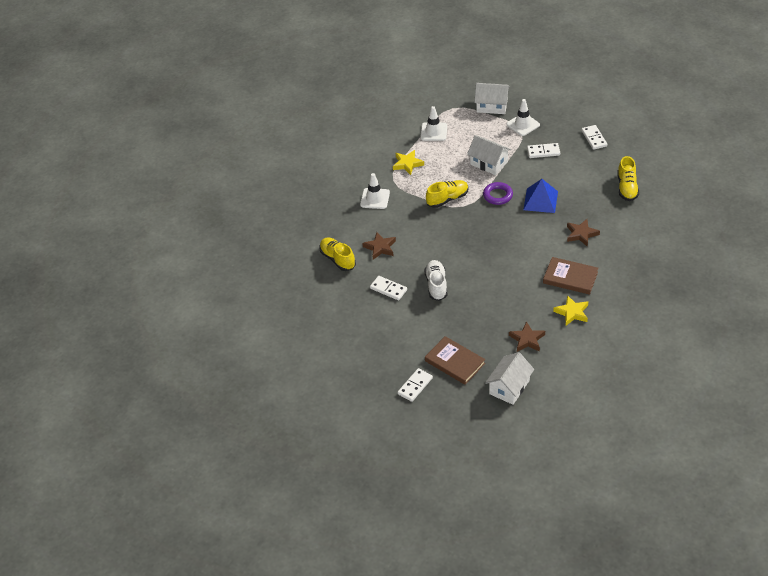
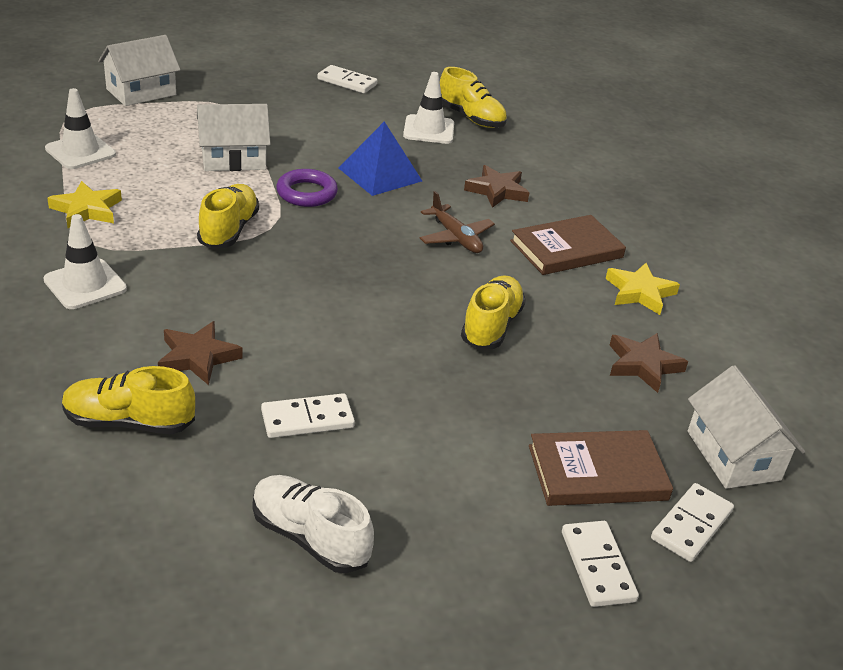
camera: 55 degrees left, 10 degrees down
(436, 285) = (386, 364): white shoe -> white shoe (310, 537)
(492, 292) = (491, 326): none -> yellow shoe
(523, 125) = (222, 98): white traffic cone -> white traffic cone (428, 130)
(531, 248) = (455, 237): none -> brown plane
(543, 152) = (298, 118): white domino -> white domino (691, 525)

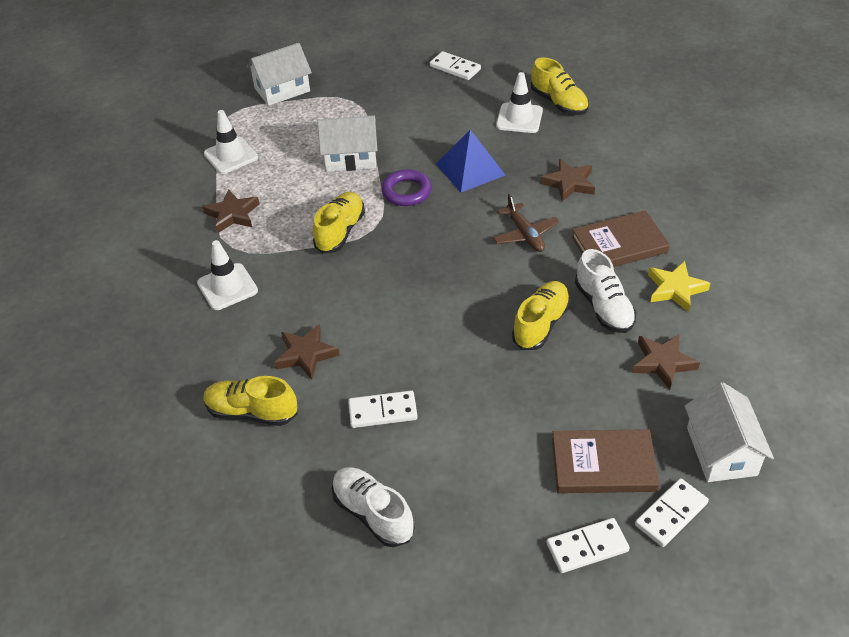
camera: 15 degrees right, 10 degrees up
(87, 210) = (232, 214): yellow star -> brown star
(562, 309) = (604, 307): none -> white shoe
(597, 566) = (587, 547): white domino -> white domino turned 75 degrees clockwise

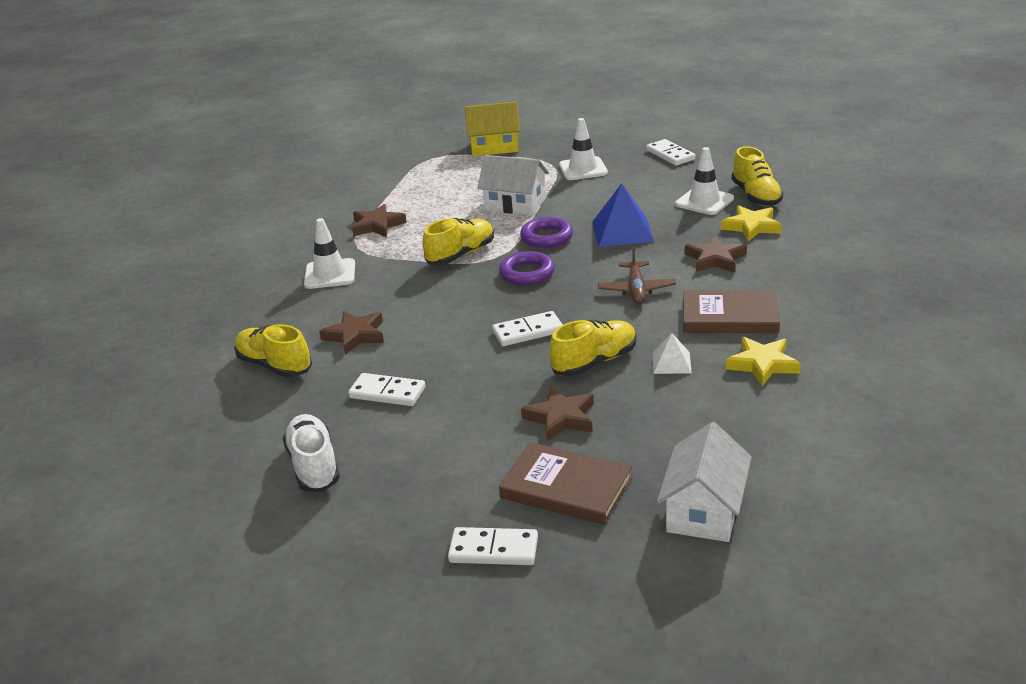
camera: 25 degrees right, 15 degrees down
(231, 156) = (410, 185): white traffic cone -> white traffic cone (583, 169)
(282, 90) = (494, 147): white house -> yellow house
(417, 239) = (527, 273): none -> purple ring
(576, 139) = (751, 227): none -> yellow star
(604, 307) = (671, 362): white shoe -> white pyramid
(663, 363) = (698, 421): brown star -> brown star (561, 418)
(671, 514) = (604, 548): white domino -> white domino (528, 332)

